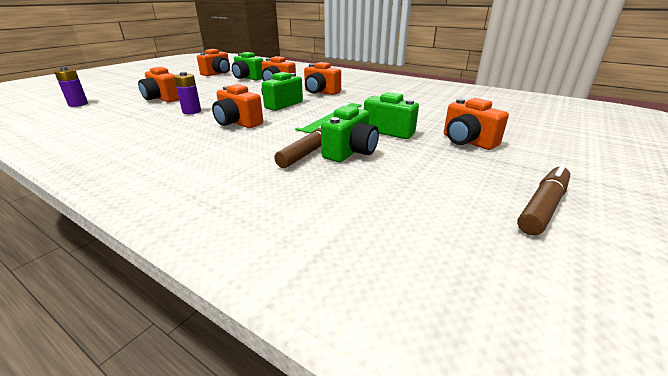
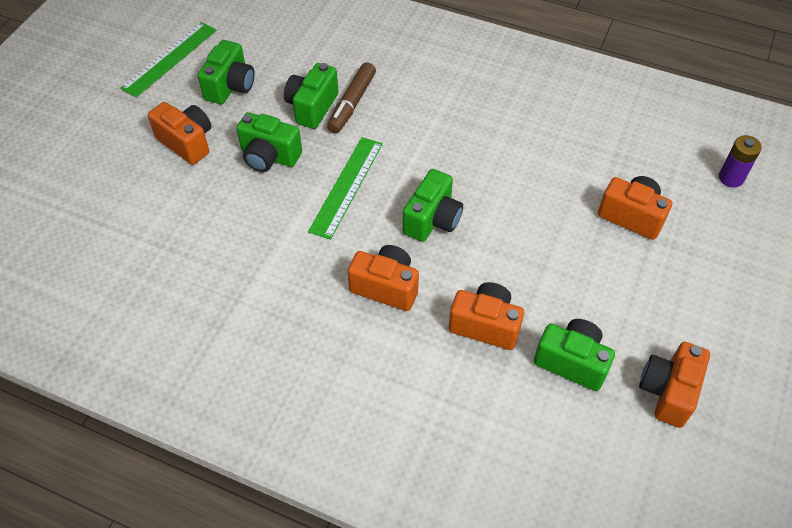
camera: 170 degrees right, 25 degrees up
(192, 111) = (544, 176): purple battery -> none
(238, 123) = (459, 151): orange camera -> none
(442, 173) = (230, 86): none -> green camera
(543, 206) = (170, 59): brown marker -> green ruler

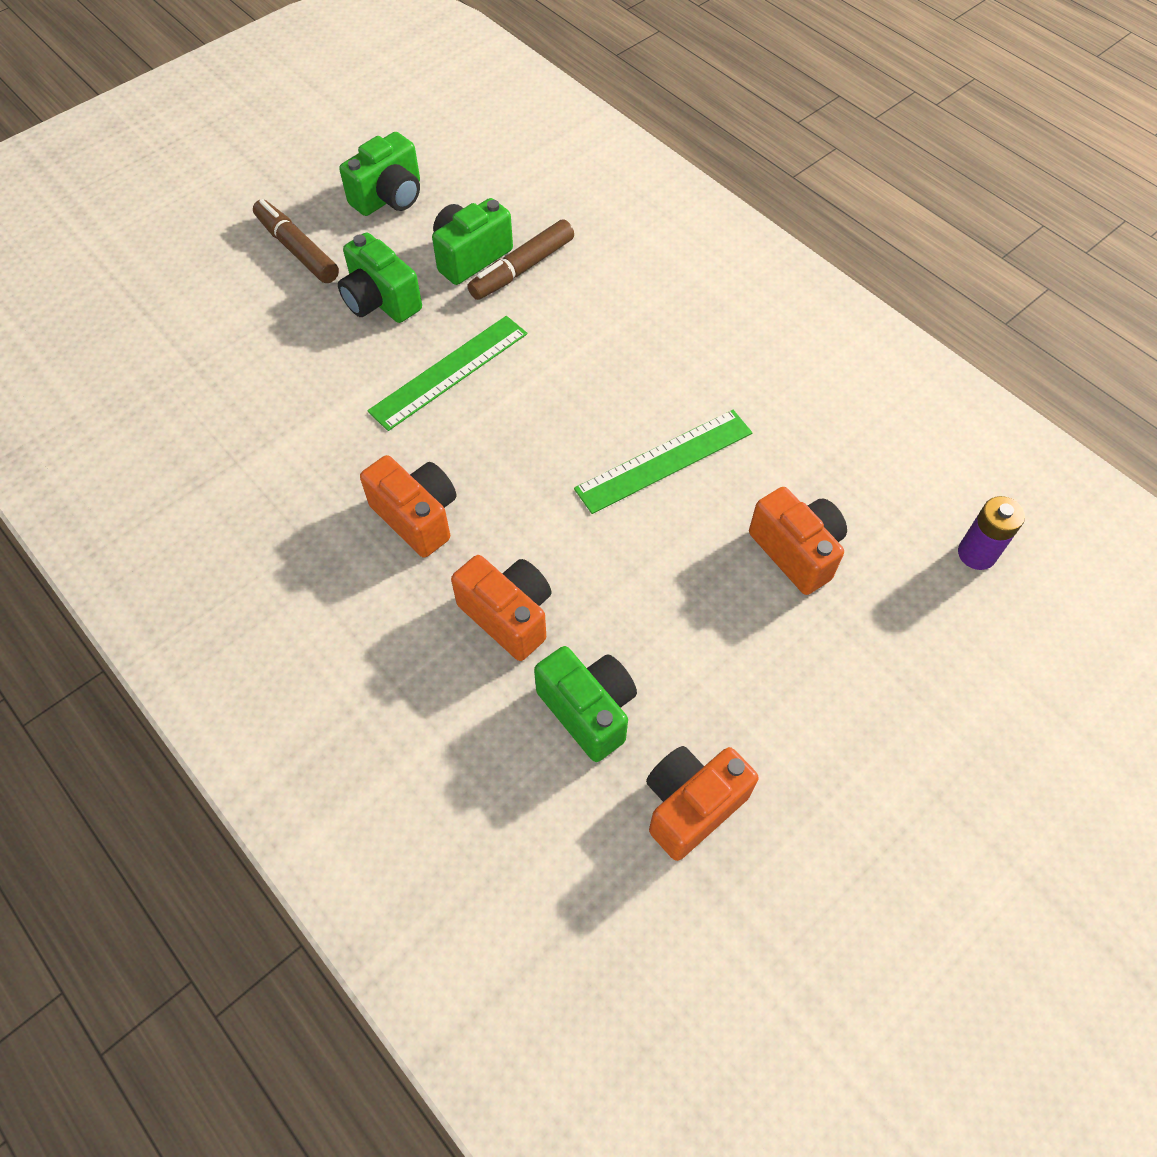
camera: 25 degrees right, 5 degrees up
(170, 59) = (341, 139): green ruler -> green ruler (664, 461)
(187, 142) = (297, 249): orange camera -> brown marker
(432, 220) = (528, 454): green camera -> none

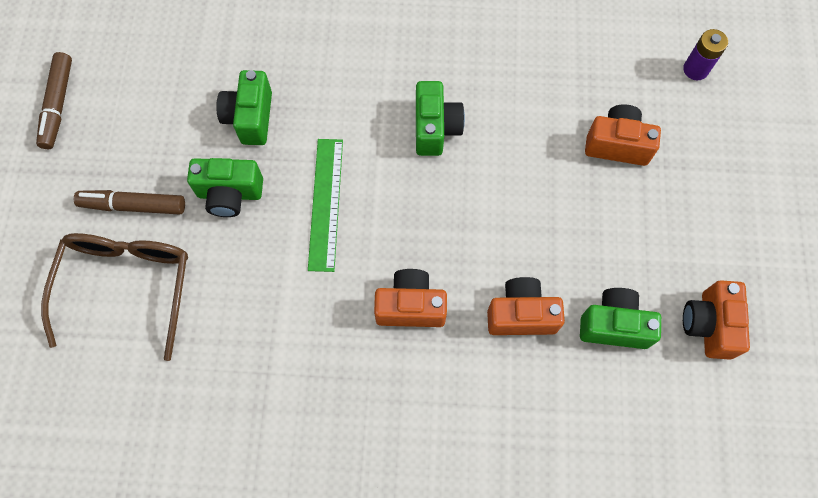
camera: 45 degrees left, 10 degrees up
(217, 304) = (127, 287): none -> brown glasses
(389, 197) = (150, 119): green camera -> green camera (435, 128)
(522, 269) = (291, 100): brown marker -> brown marker (58, 105)
(664, 461) = (501, 152): green ruler -> none

